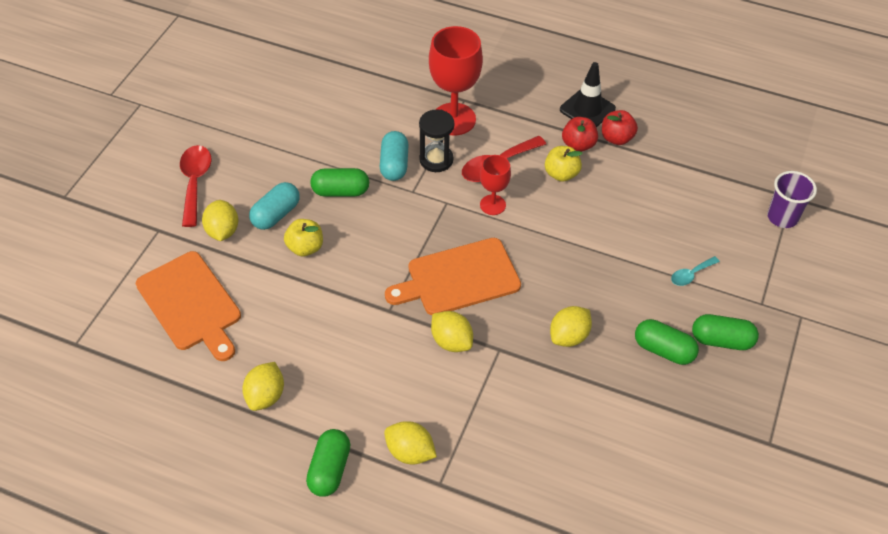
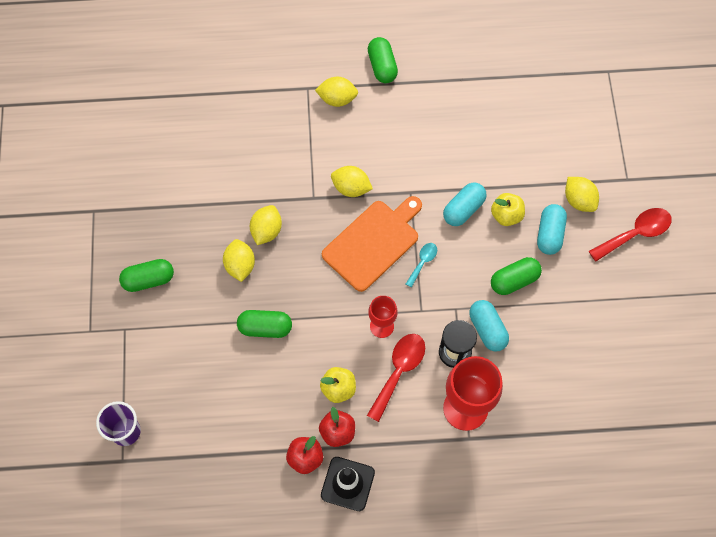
camera: 155 degrees right, 15 degrees up
(190, 304) = (555, 132): orange cutting board -> none
(195, 182) = (635, 233): red spoon -> red spoon turned 90 degrees counterclockwise
(265, 396) = (455, 93): yellow lemon -> yellow lemon (240, 265)
(344, 271) = (463, 209): none -> turquoise capsule
(663, 350) = (191, 251): green capsule -> green capsule (265, 328)
(690, 275) = (190, 331): turquoise spoon -> turquoise spoon (423, 262)

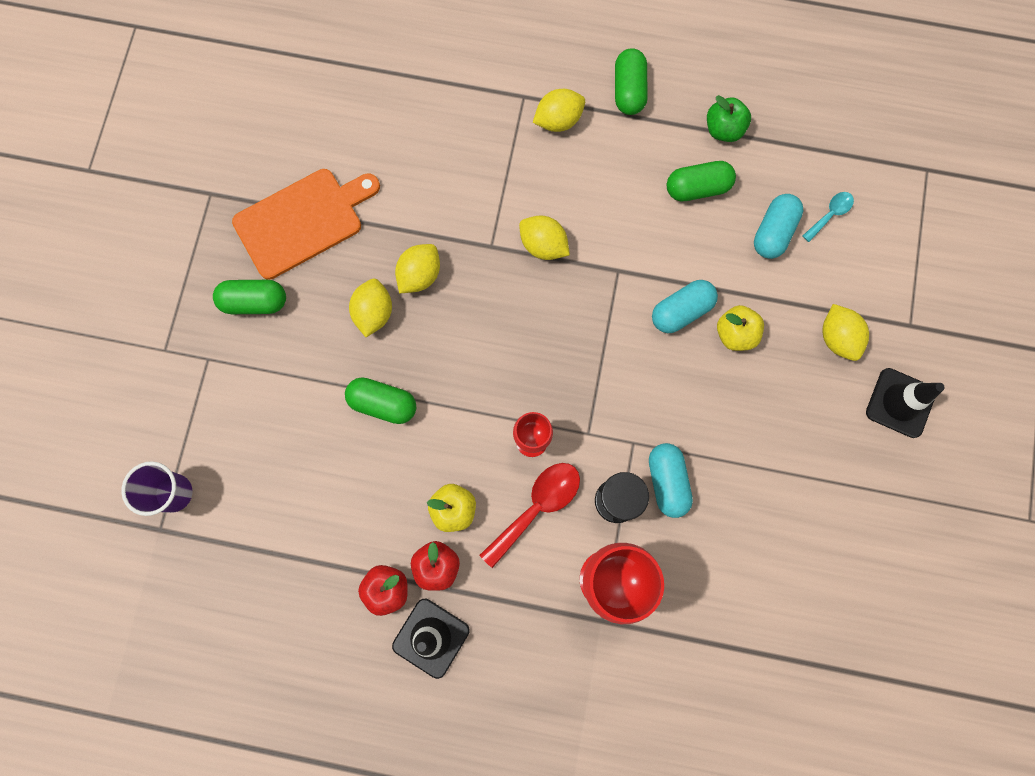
camera: 15 degrees right, 10 degrees up
(337, 99) = (558, 120): yellow lemon -> yellow lemon turned 45 degrees counterclockwise
(373, 243) = (552, 326): orange cutting board -> orange cutting board (303, 221)
(423, 262) = (608, 369): turquoise spoon -> turquoise spoon (830, 214)
(457, 77) = (723, 129): none -> green apple
(514, 280) = (720, 425): green capsule -> green capsule (697, 188)
(549, 234) = (785, 374): turquoise capsule -> turquoise capsule (773, 232)
(635, 233) = (900, 403): red spoon -> black traffic cone

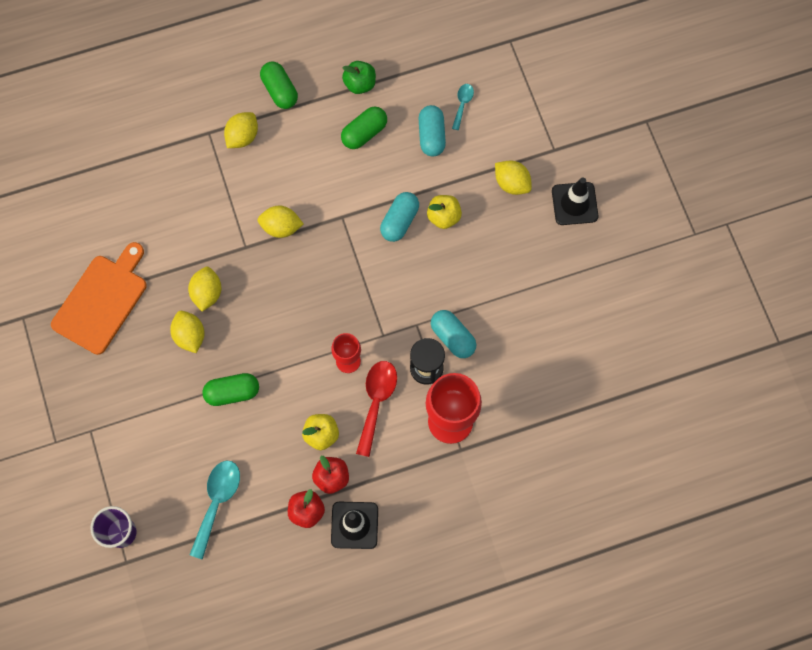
camera: 30 degrees left, 5 degrees down
(254, 302) = (101, 374): green capsule -> none
(295, 519) = (217, 502): none -> turquoise spoon

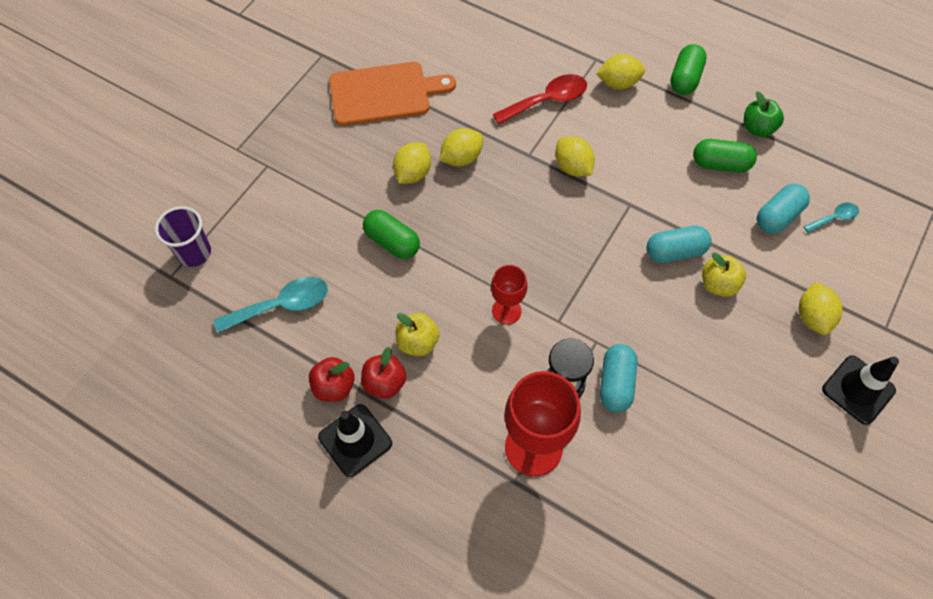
camera: 50 degrees right, 10 degrees down
(376, 402) = (491, 365): red spoon -> red spoon (547, 101)

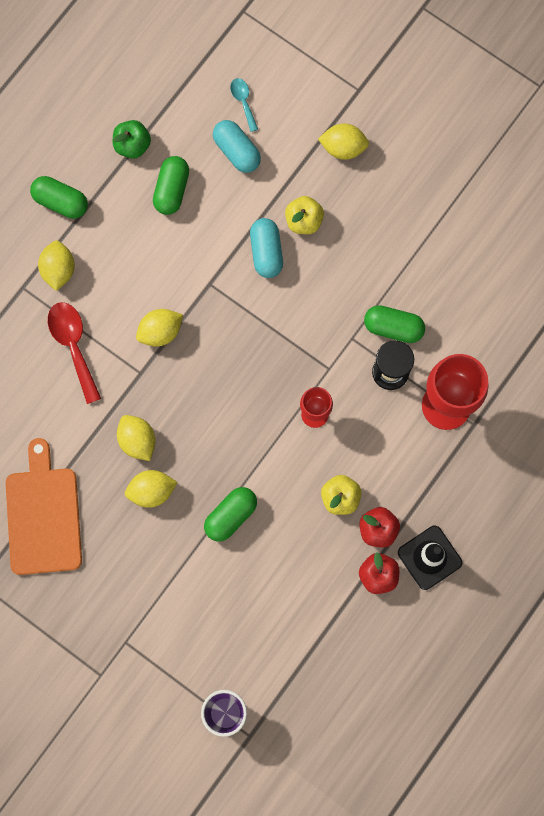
camera: 85 degrees left, 15 degrees up
(282, 305) = (291, 624): turquoise spoon -> none
(413, 173) = (151, 491): yellow lemon -> yellow lemon turned 45 degrees counterclockwise
(616, 383) = (393, 327): turquoise capsule -> green capsule
(858, 390) = (413, 129): black traffic cone -> none

